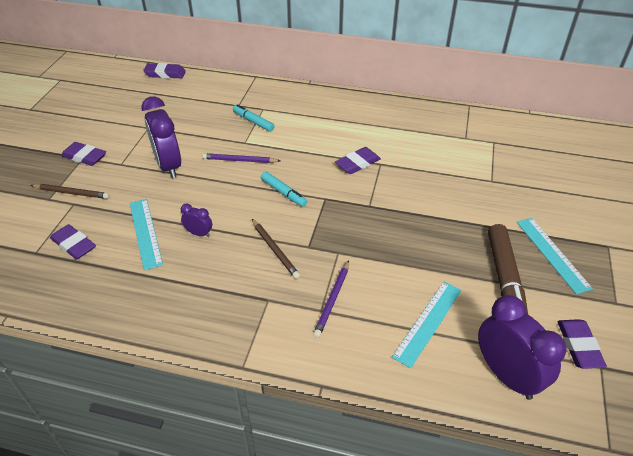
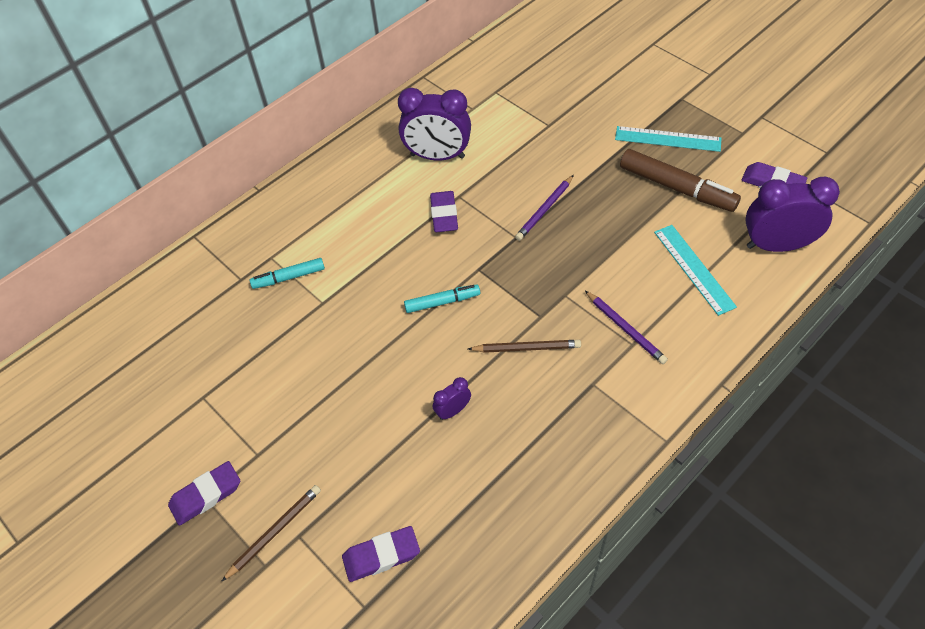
camera: 55 degrees left, 10 degrees up
(145, 232) = (413, 467): turquoise ruler -> none
(165, 74) = (90, 334): purple eraser -> none
(168, 166) = (305, 400): purple clock -> purple clock (437, 156)
(240, 160) = (353, 321): purple pencil -> purple pencil (544, 209)

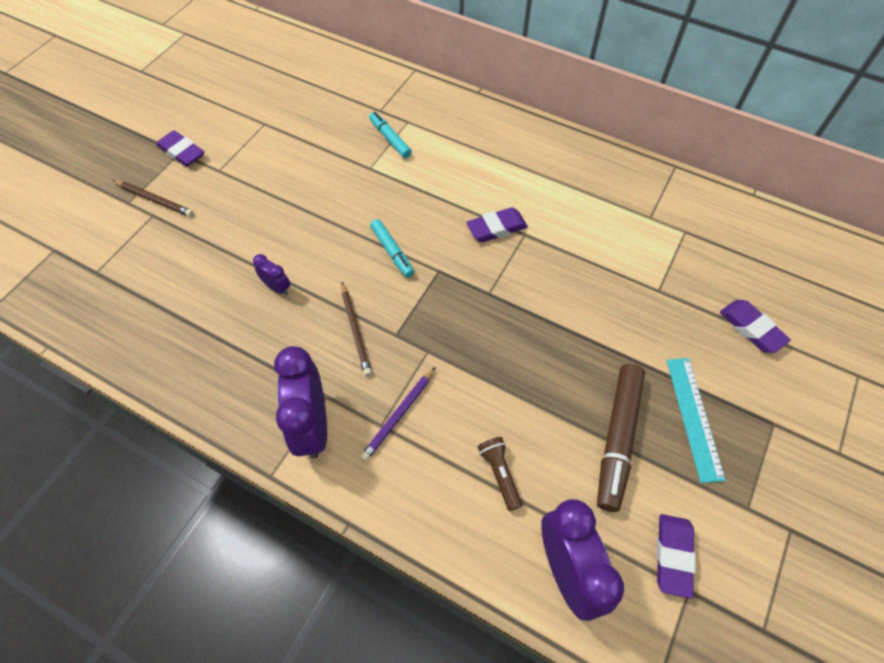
camera: 70 degrees right, 5 degrees up
(381, 555) = (138, 271): purple eraser -> purple eraser (751, 328)
(437, 156) = (570, 204): purple clock -> purple clock (312, 426)
(544, 209) = (534, 311): purple pencil -> none
(693, 269) = (500, 474): turquoise ruler -> brown flashlight

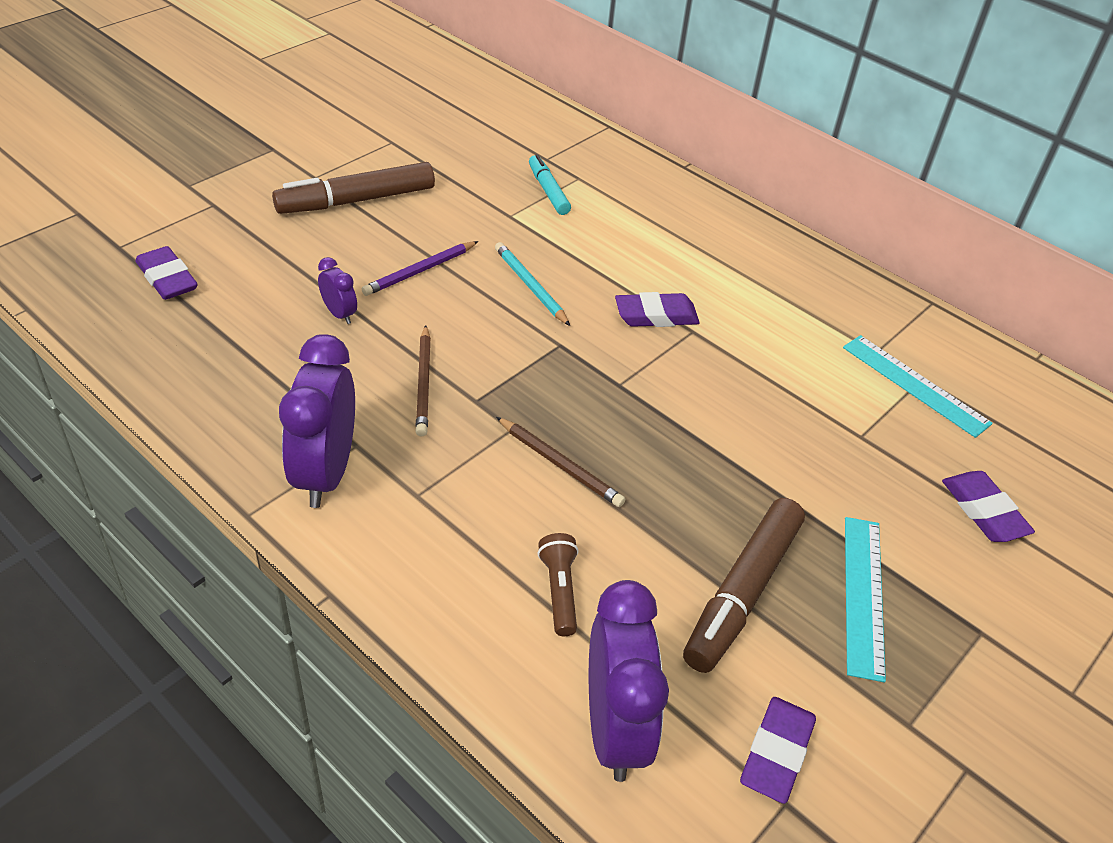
camera: 10 degrees right, 15 degrees down
(154, 200) = (222, 190): brown pencil -> brown pencil (560, 464)
(182, 152) = (276, 149): purple eraser -> purple eraser (167, 279)
(256, 184) = (356, 200): none -> brown marker
(392, 252) = (505, 310): turquoise marker -> none
(399, 415) = (445, 490): purple pencil -> purple pencil (420, 271)
(403, 226) = (530, 286): none -> turquoise pencil
(682, 238) = (915, 385): none -> turquoise ruler

